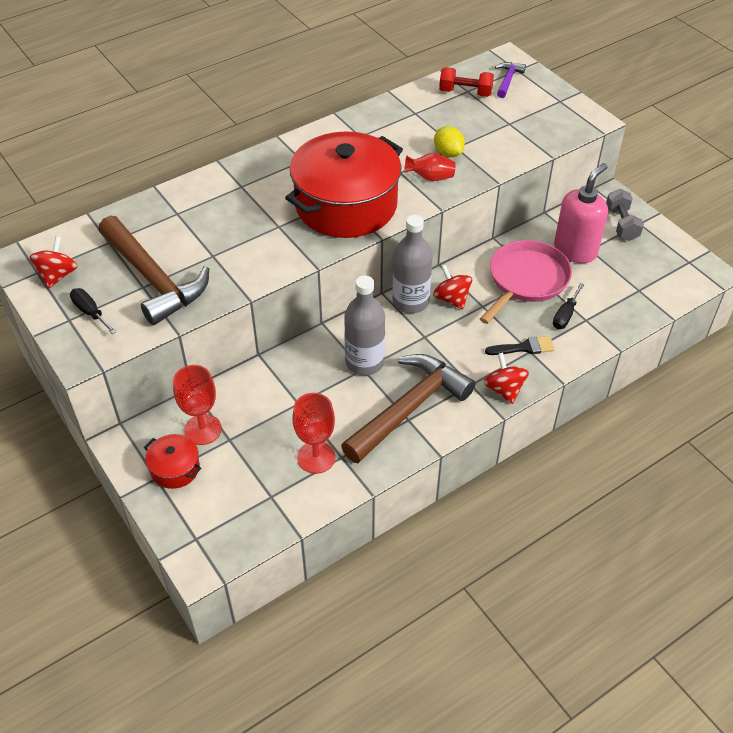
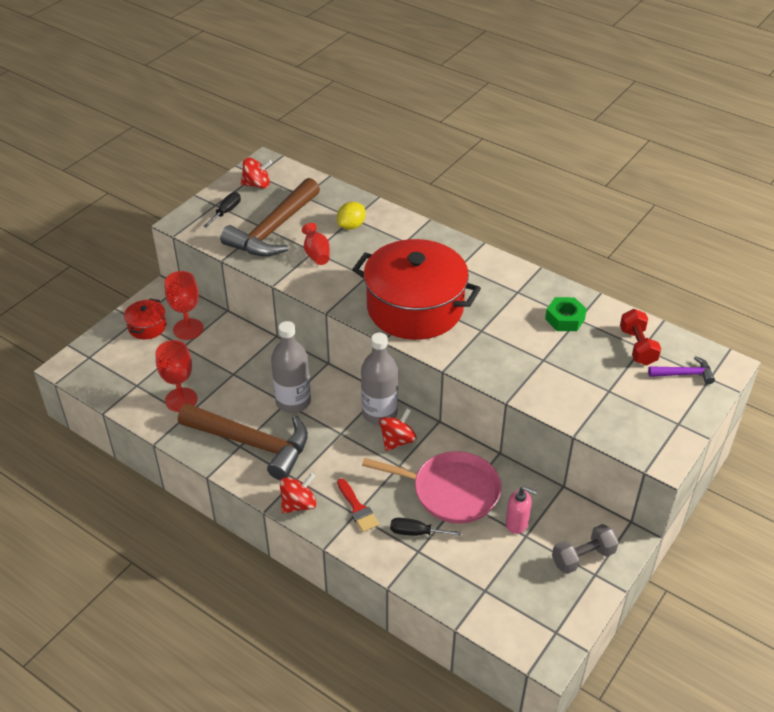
camera: 70 degrees right, 5 degrees down
(411, 120) = (565, 319): none -> green nut
(430, 177) = (485, 352): red vase -> red vase (316, 254)
(448, 153) = (529, 356): yellow lemon -> yellow lemon (351, 226)
(524, 347) = (357, 508): black brush -> red brush
(575, 250) = (517, 523): pink soap dispenser -> pink soap dispenser, size x0.55

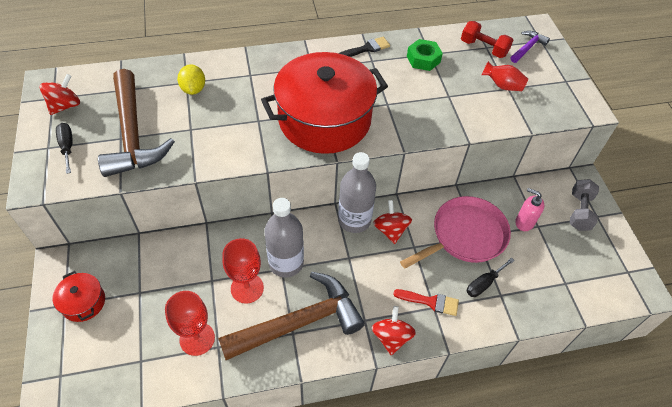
camera: 50 degrees left, 10 degrees up
(188, 329) = (125, 275): red goblet -> red goblet (247, 288)
(316, 254) = (197, 130): red vase -> red vase (502, 86)
(517, 523) = (524, 222): pink soap dispenser -> pink soap dispenser turned 120 degrees counterclockwise
(527, 280) = (366, 48): none -> black brush

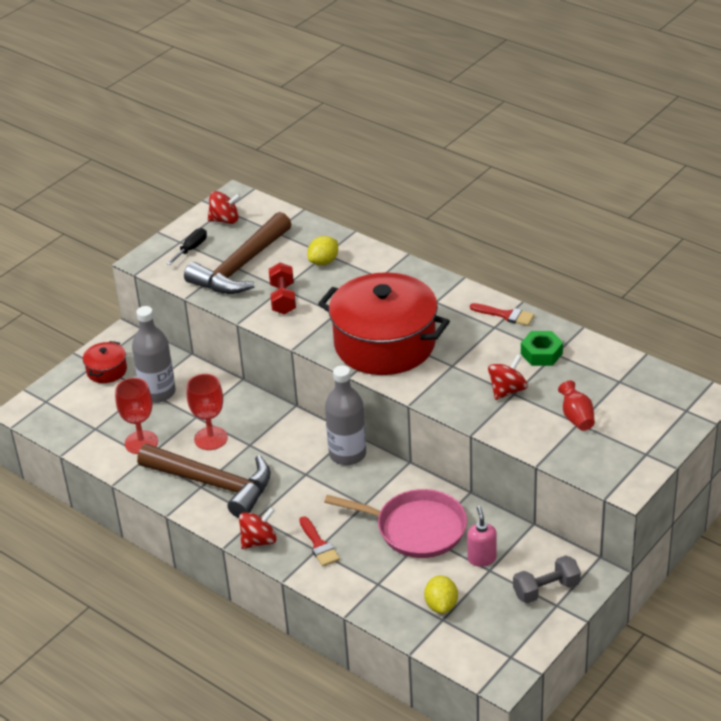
camera: 55 degrees right, 15 degrees down
(286, 263) = (257, 443): grey bottle -> grey bottle (158, 392)
(366, 48) = (506, 315): black brush -> red brush
(390, 230) = (364, 481): red spinning top -> red spinning top (507, 390)
(483, 48) = (614, 380): red dumbbell -> red dumbbell (283, 299)
(484, 283) = (377, 567): black screwdriver -> none
(527, 48) = (660, 406): purple hammer -> none
(551, 274) = (441, 605): none -> yellow lemon

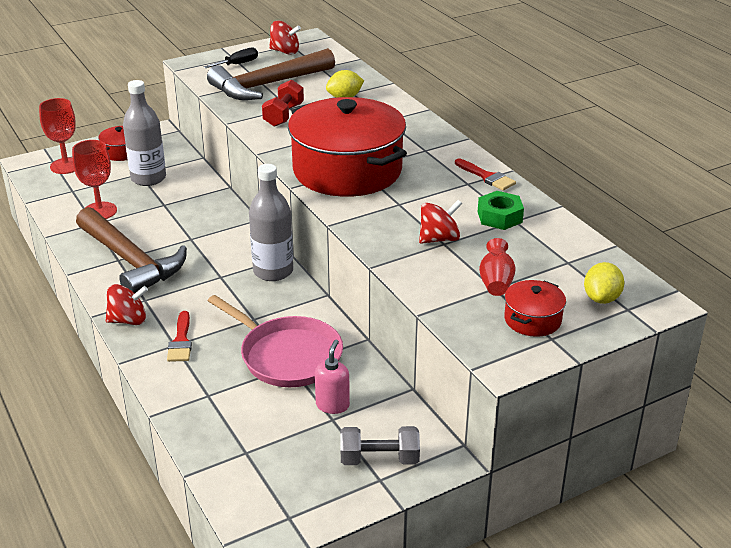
camera: 20 degrees right, 5 degrees down
(211, 438) = (161, 224): red goblet -> red goblet (66, 166)
(441, 605) = (255, 437): yellow lemon -> yellow lemon (601, 298)
(623, 442) = (532, 320): none -> red pot

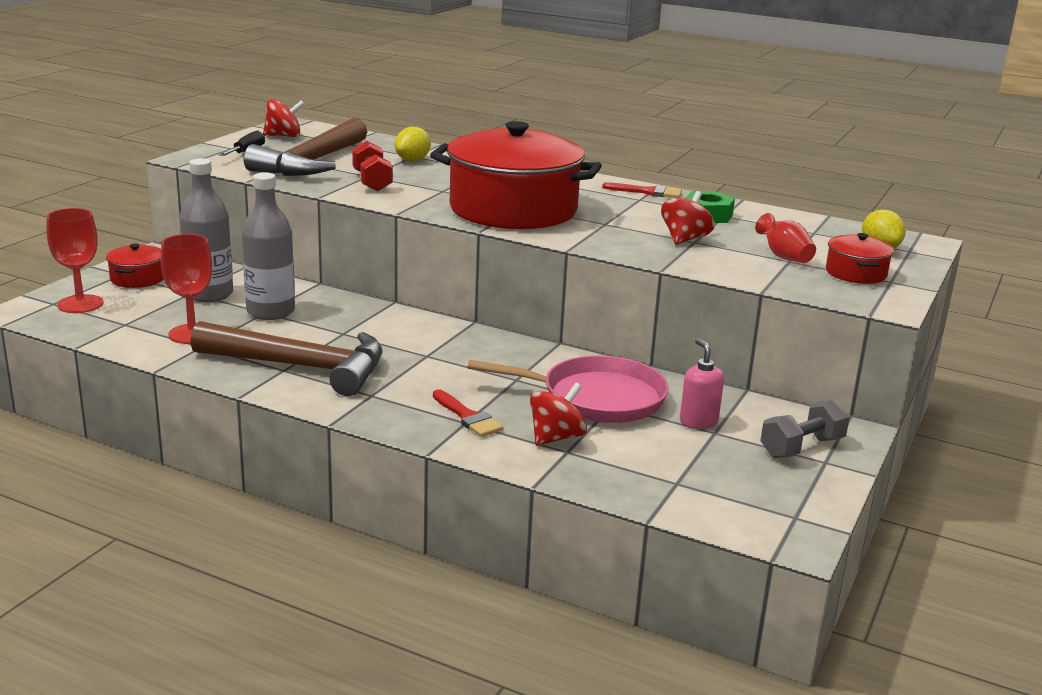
camera: 35 degrees left, 10 degrees down
(128, 320) = (380, 416): red spinning top -> red spinning top (556, 438)
(273, 271) = (476, 338): grey bottle -> grey bottle (270, 311)

